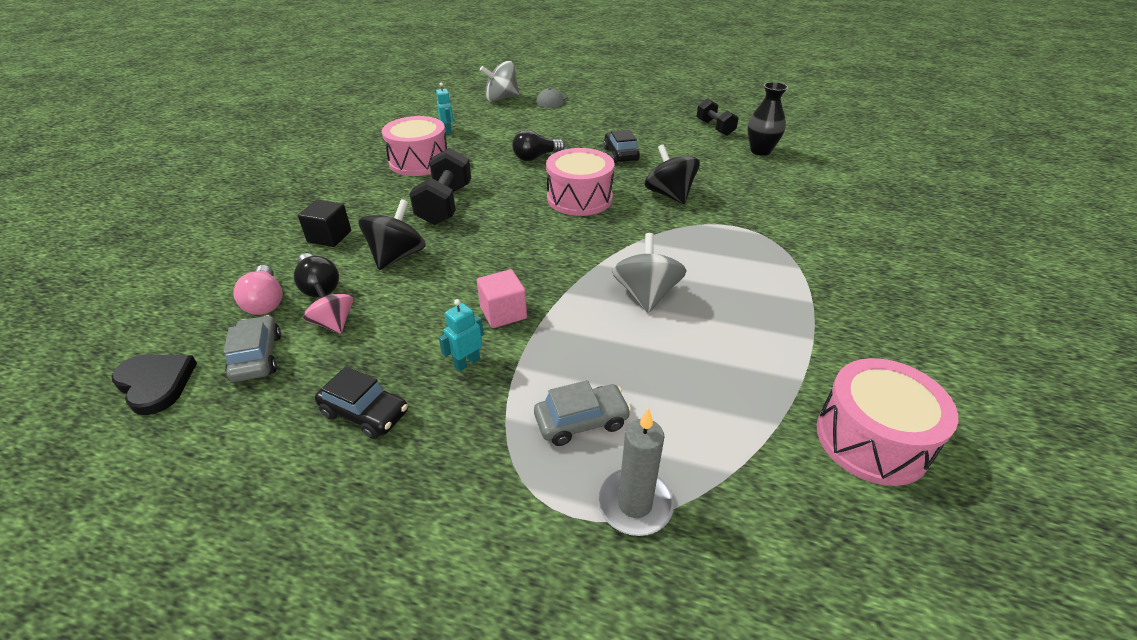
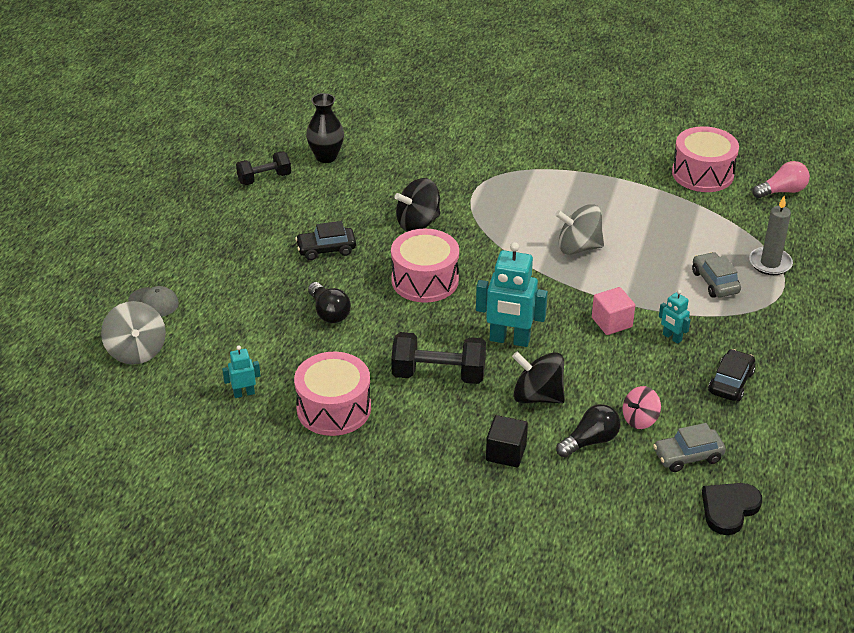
camera: 90 degrees left, 0 degrees up
(266, 301) = (617, 472): pink light bulb -> pink light bulb (782, 191)
(485, 242) = (509, 340): none -> turquoise robot

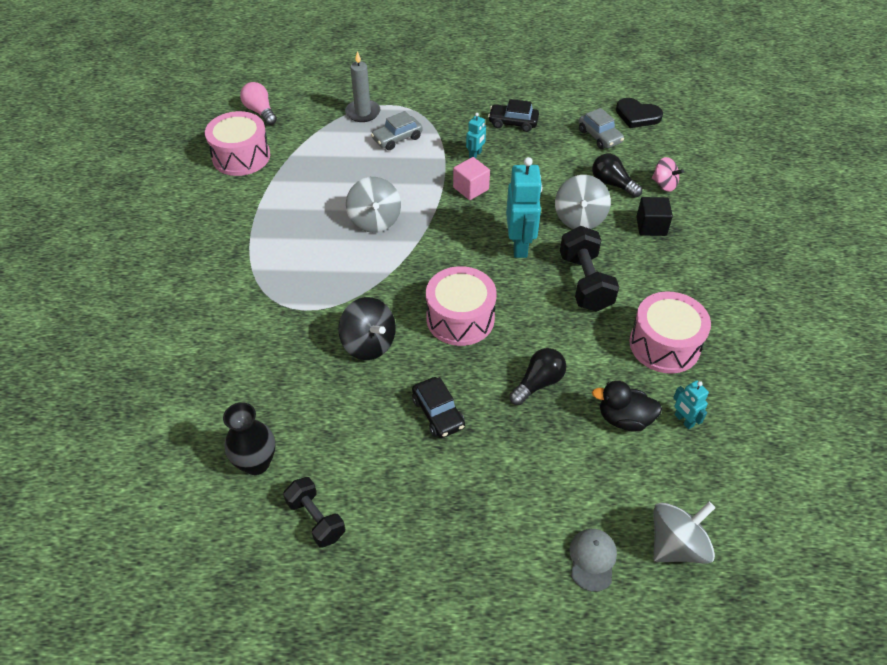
camera: 105 degrees left, 10 degrees up
(265, 355) = (624, 419): none -> black duck
(537, 396) = (579, 218): black spinning top -> grey spinning top
(640, 419) = (575, 162): pink spinning top -> pink spinning top (664, 184)

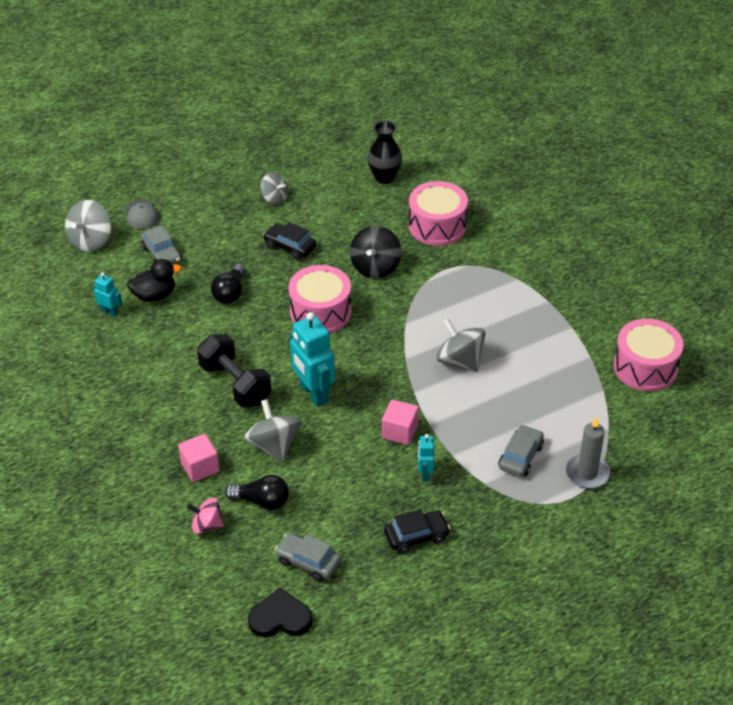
camera: 150 degrees right, 5 degrees down
(260, 111) = (690, 425): pink light bulb -> none
(316, 519) = (322, 169): black dumbbell -> none
(369, 343) = (375, 267): black spinning top -> black spinning top turned 90 degrees counterclockwise
(408, 498) = (274, 198): none -> grey spinning top
(592, 475) = (162, 254): none -> grey car
(651, 226) = (200, 467): black cube -> pink cube
(664, 345) = (144, 360): pink drum -> pink drum (437, 226)

